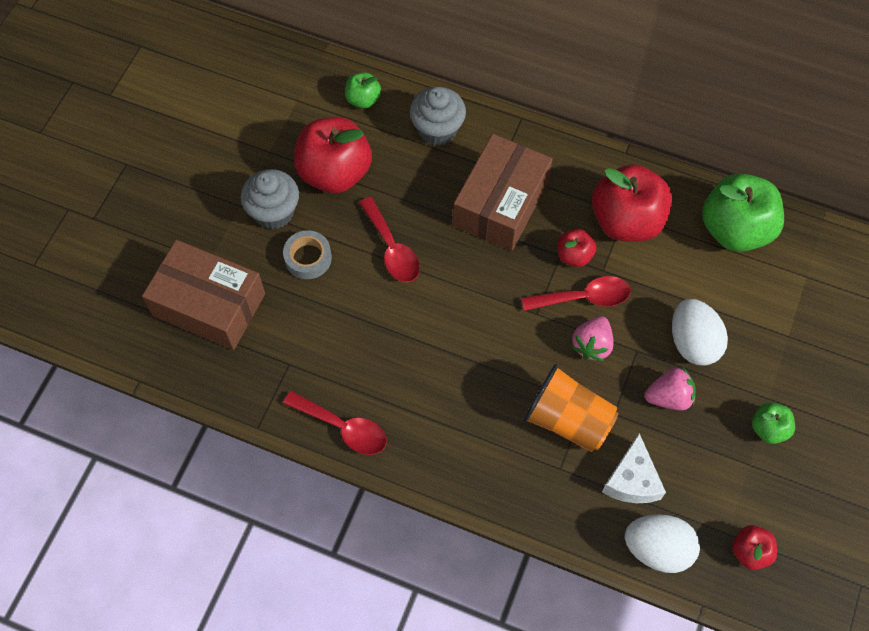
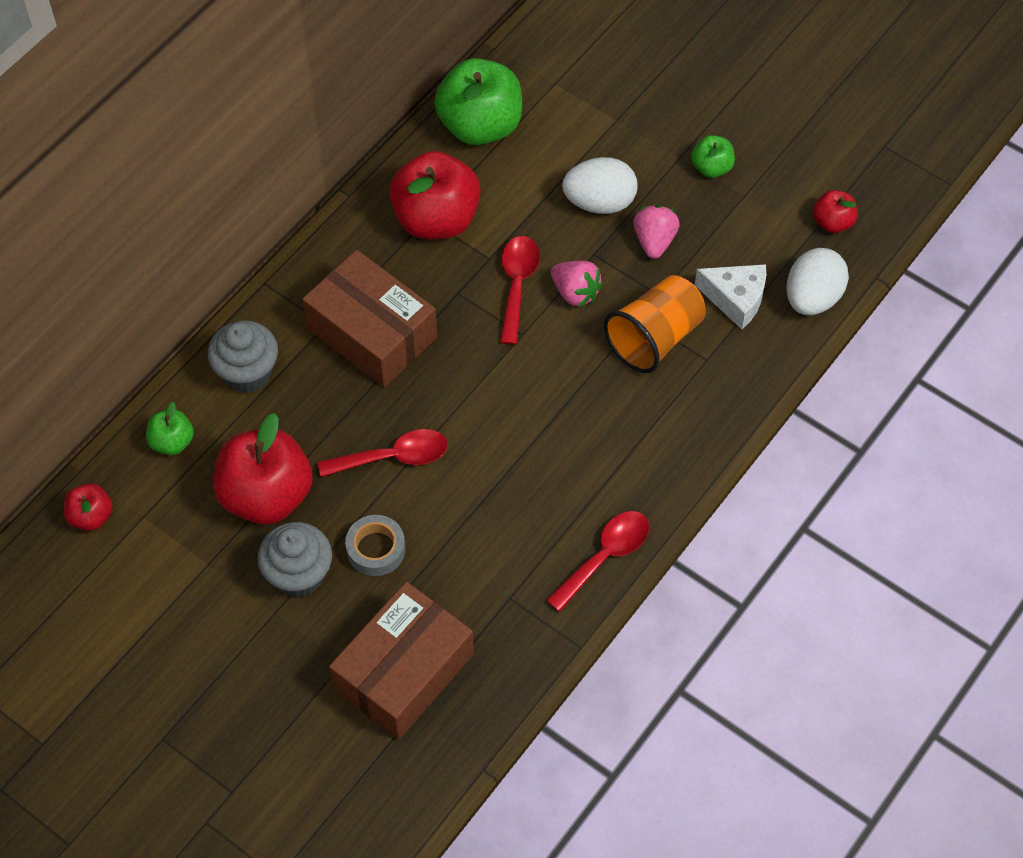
camera: 75 degrees left, 5 degrees down
(574, 255) = (462, 280): red apple -> red apple (91, 516)

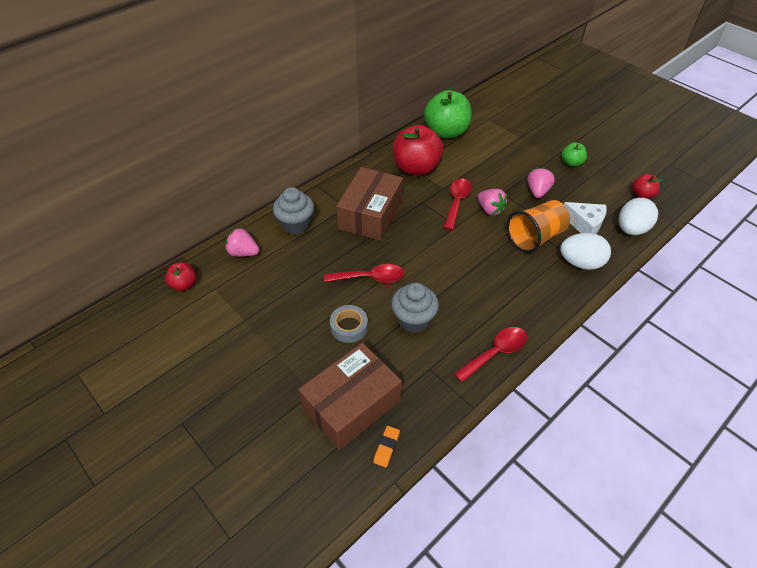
camera: 10 degrees right, 10 degrees down
(172, 442) = (243, 253): green apple -> pink strawberry
(266, 495) = (290, 288): red apple -> none
(298, 574) = (297, 334): grey cupcake -> grey cupcake (413, 320)
(371, 333) = (370, 214): brown box -> brown box turned 60 degrees clockwise
(464, 724) = (386, 447): none -> orange eraser
(599, 202) = (507, 171): white egg -> white egg (580, 263)

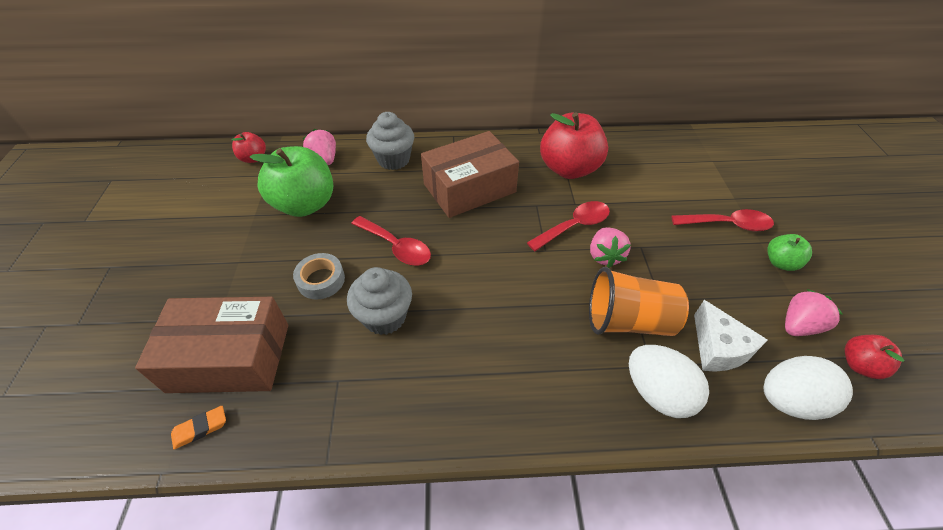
camera: 40 degrees right, 0 degrees up
(446, 132) = (645, 150): green apple -> green apple (305, 204)
(495, 353) = (423, 421): red spoon -> red spoon (727, 225)
(537, 191) = (691, 270): pink strawberry -> pink strawberry (798, 325)

